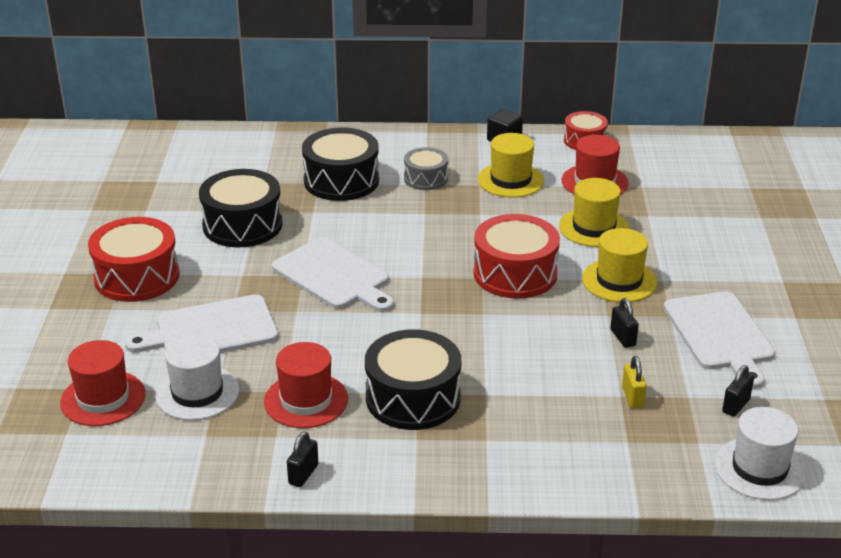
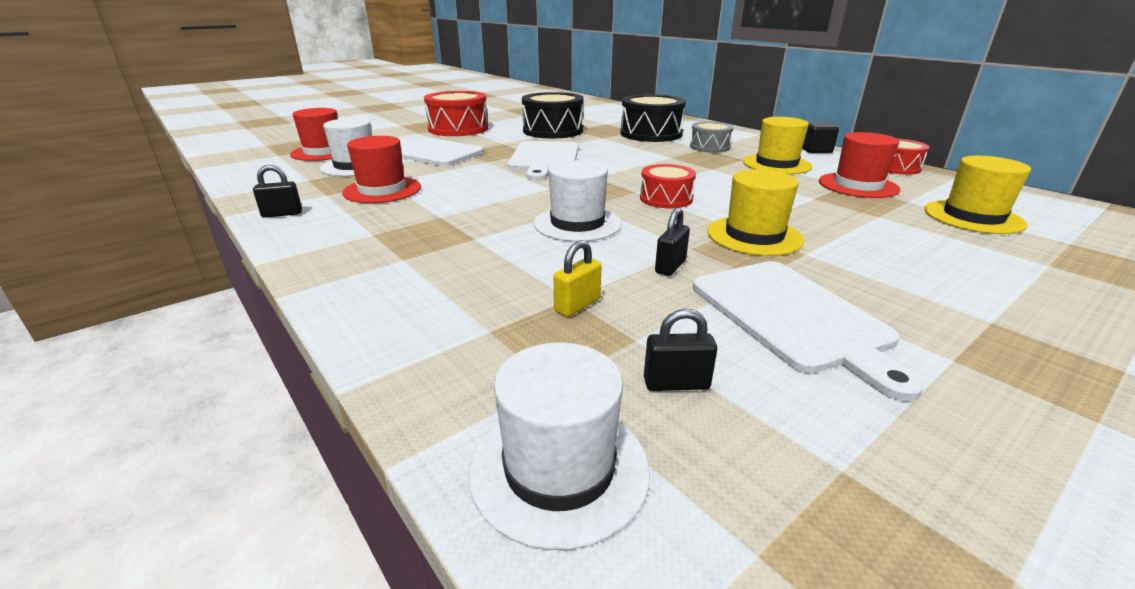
camera: 50 degrees right, 5 degrees down
(413, 398) = (430, 217): black drum -> none
(513, 337) = (577, 223): none -> white hat
(515, 274) = (666, 199): red drum -> red drum, size x0.59
(594, 227) = (800, 203): yellow hat -> yellow hat (973, 217)
(719, 334) = (793, 317): white cutting board -> white cutting board turned 60 degrees counterclockwise

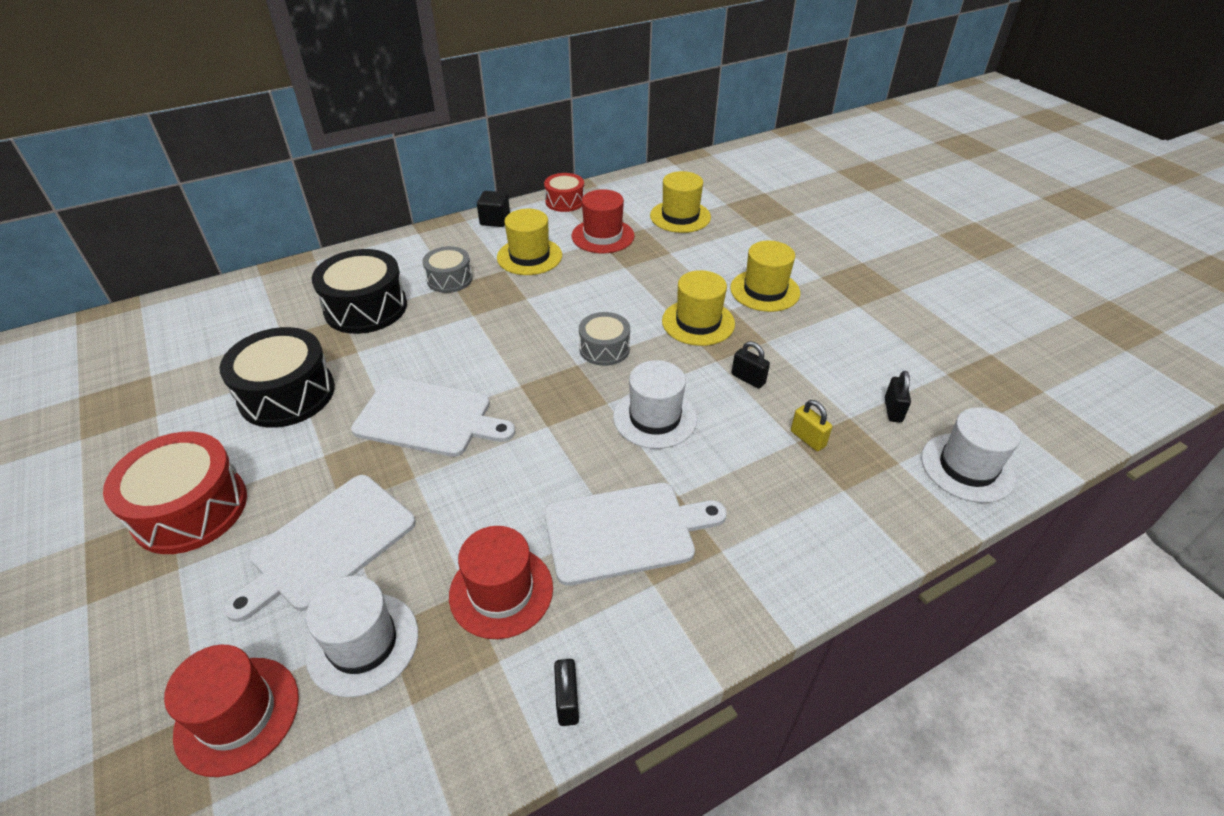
camera: 80 degrees left, 15 degrees up
(666, 199) = (604, 348): red drum -> grey drum
(793, 317) = (819, 344): white cutting board -> white cutting board (625, 531)
(879, 274) = (765, 290): none -> yellow hat

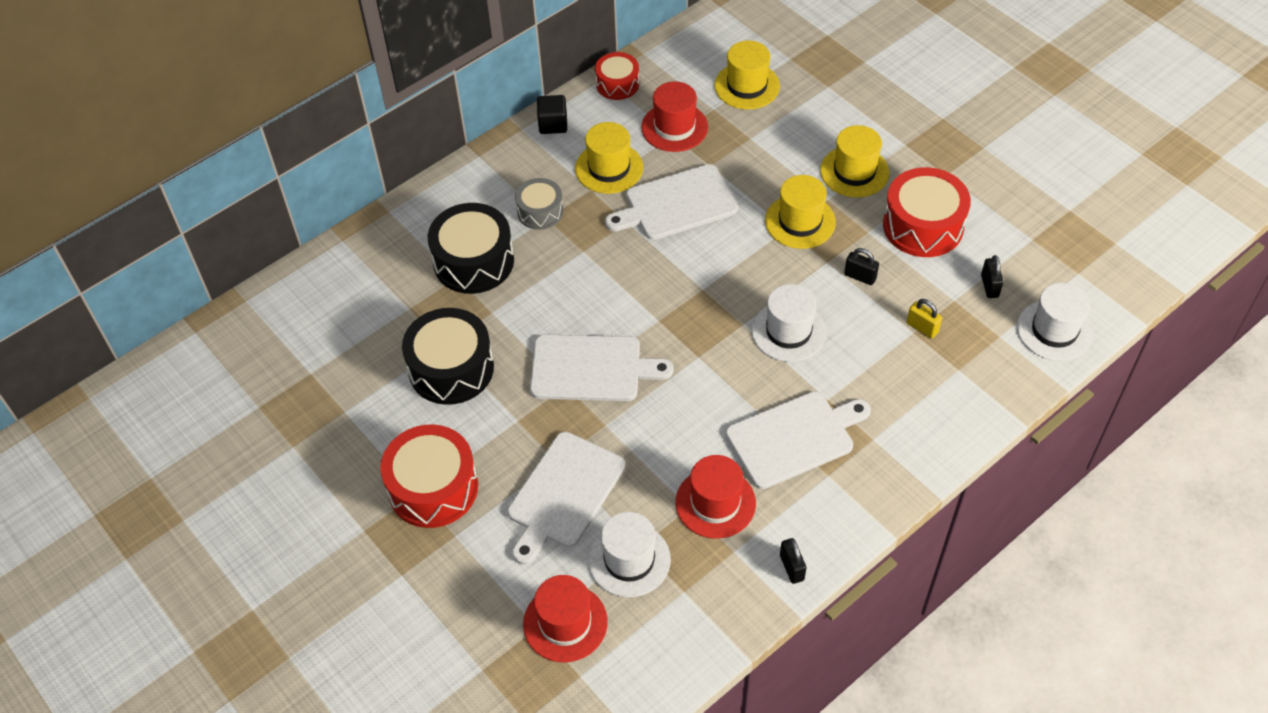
camera: 10 degrees left, 10 degrees up
(580, 291) = (676, 204): none -> white cutting board
(604, 348) = (721, 267): grey drum -> none
(826, 344) = (923, 226): none -> red drum

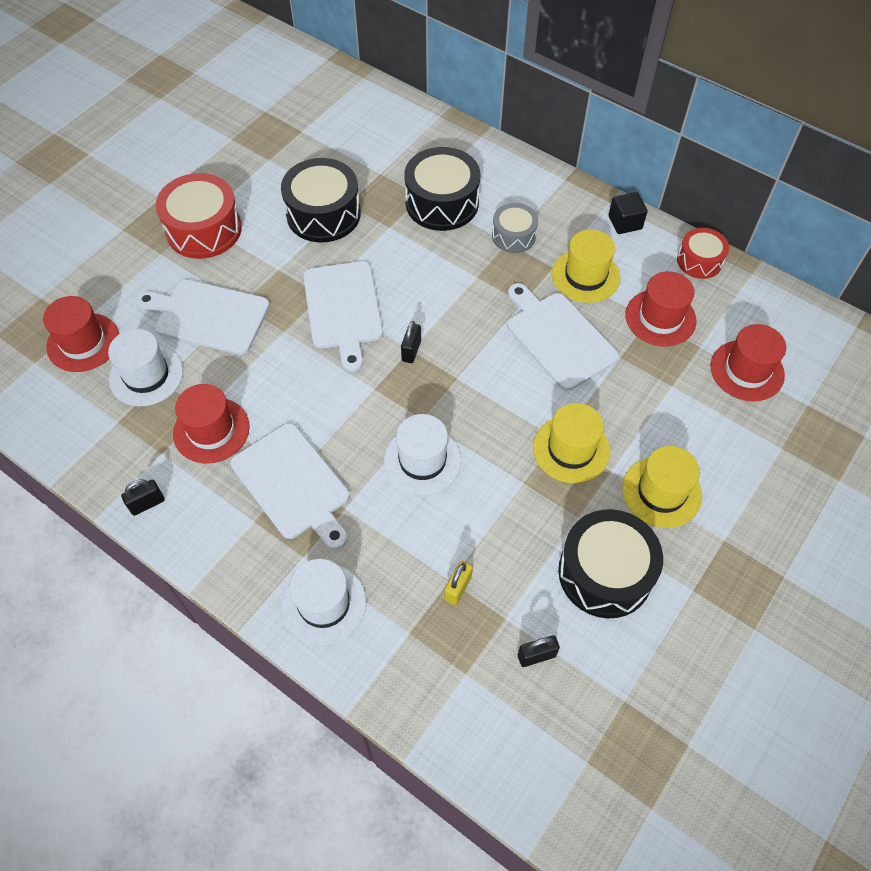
camera: 75 degrees right, 5 degrees up
(747, 86) = (747, 370): yellow hat -> red hat
(860, 276) = (512, 517): black padlock -> black padlock (411, 351)
(923, 226) = (605, 573): red drum -> black drum
(1054, 330) = (489, 737): white hat -> white hat (324, 604)

